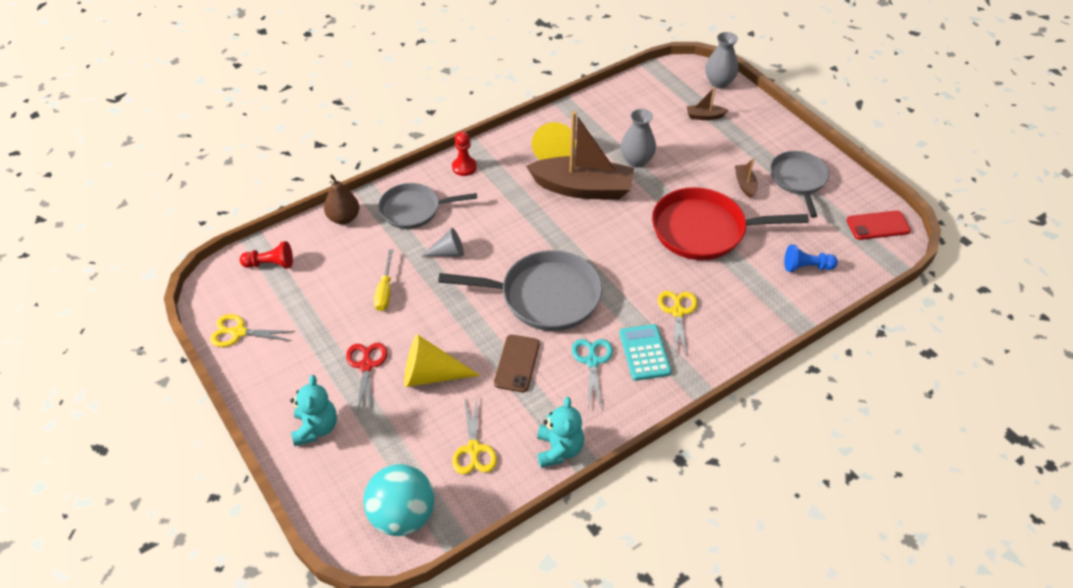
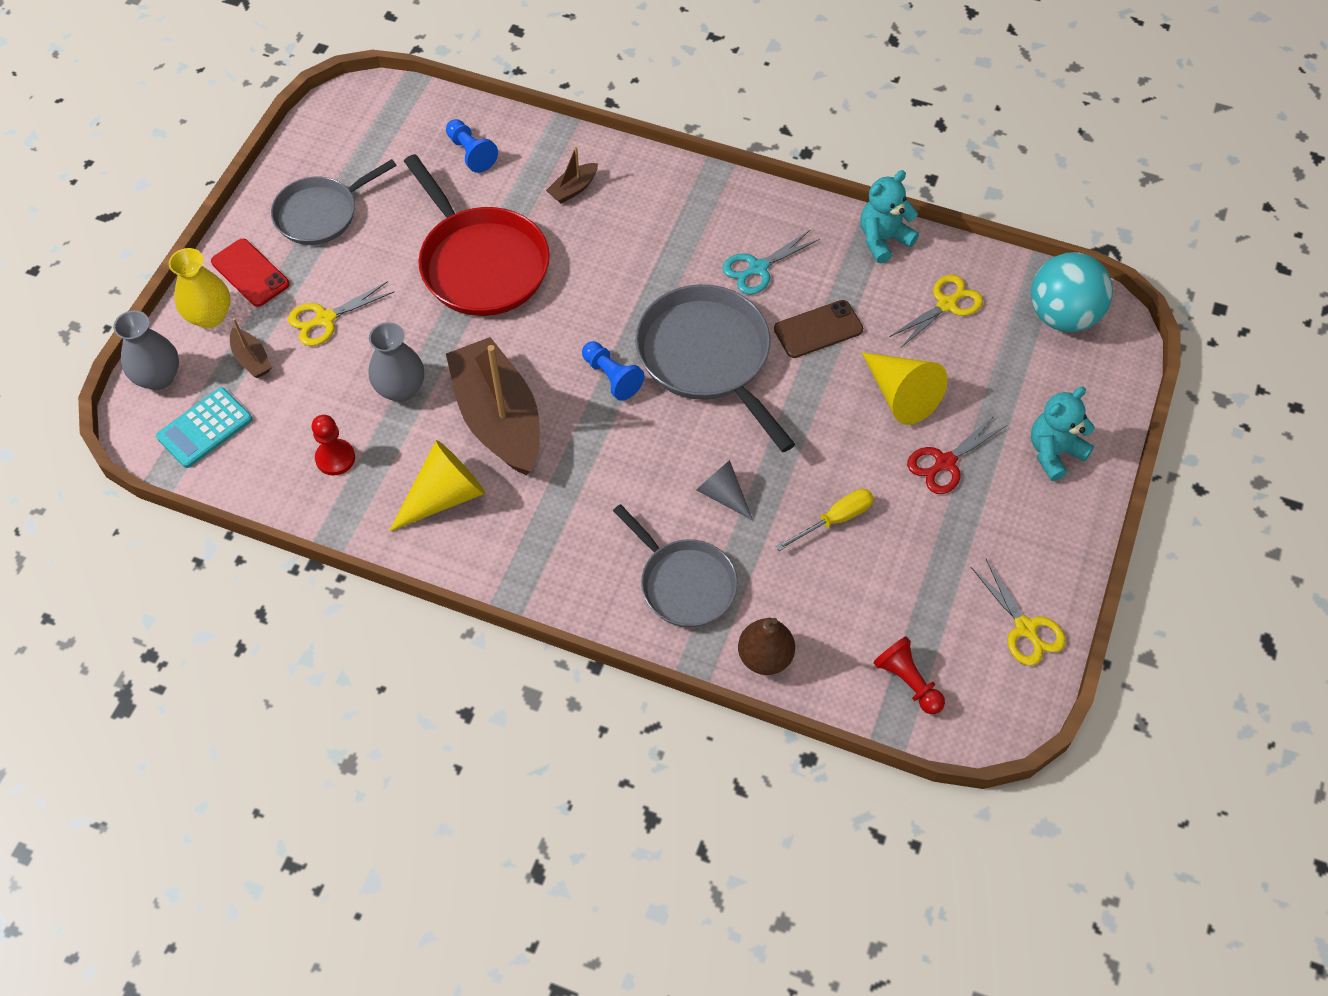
camera: 125 degrees left, 10 degrees up
(464, 167) = (559, 578): red pawn -> red pawn (335, 458)
(569, 246) = (612, 377): none -> blue pawn
(644, 352) = (708, 232): turquoise calculator -> turquoise calculator (205, 428)
(677, 312) = (629, 230): yellow scissors -> yellow scissors (325, 319)
(745, 184) = (367, 260): brown boat -> brown boat (573, 189)
(748, 112) = (210, 316): none -> yellow vase
(878, 225) = (353, 118): red phone -> red phone (250, 273)

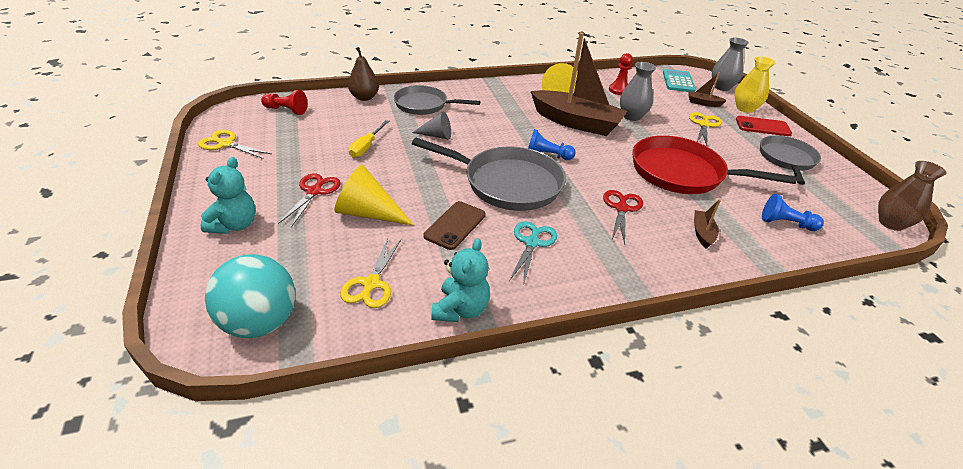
camera: 140 degrees right, 20 degrees down
(363, 98) = (891, 223): none -> brown vase
(617, 257) = (621, 208): none -> red scissors

